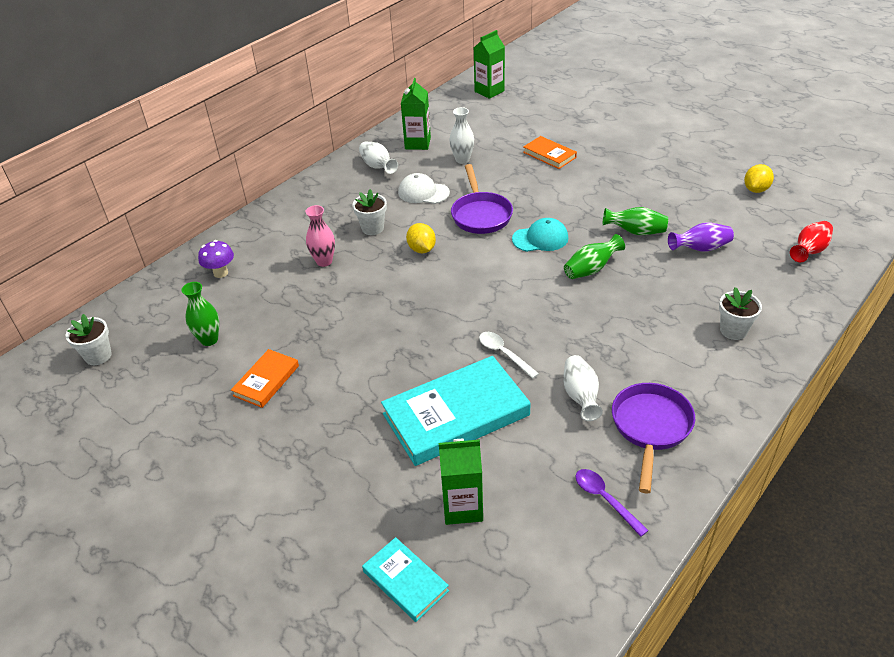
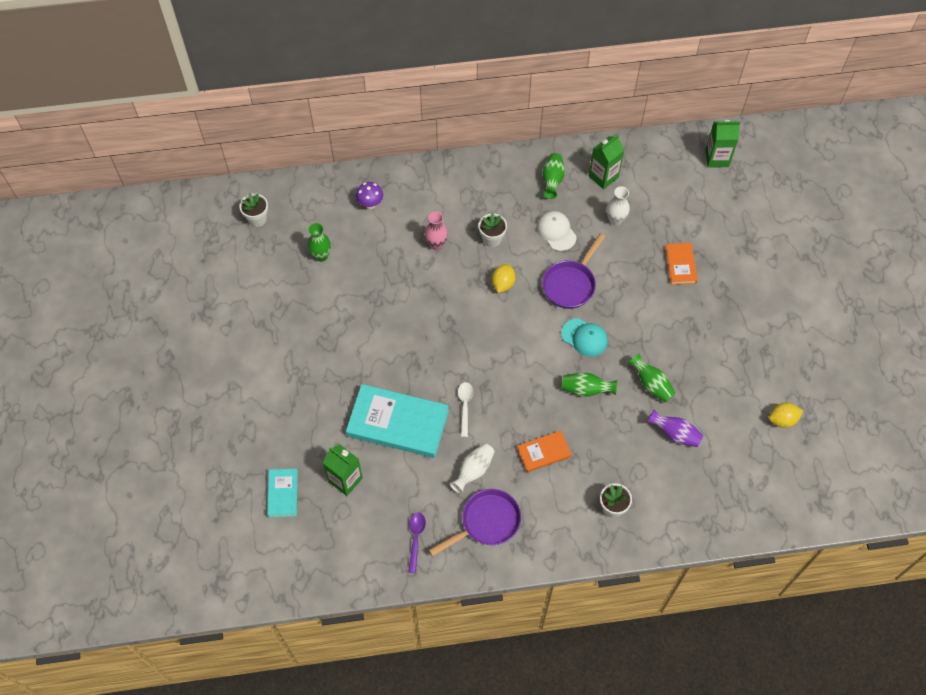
camera: 40 degrees right, 20 degrees up
(266, 381) = (325, 313): orange book -> orange book (544, 452)
(378, 167) = (552, 180): white vase -> green vase
(809, 251) = (742, 498): red vase -> none

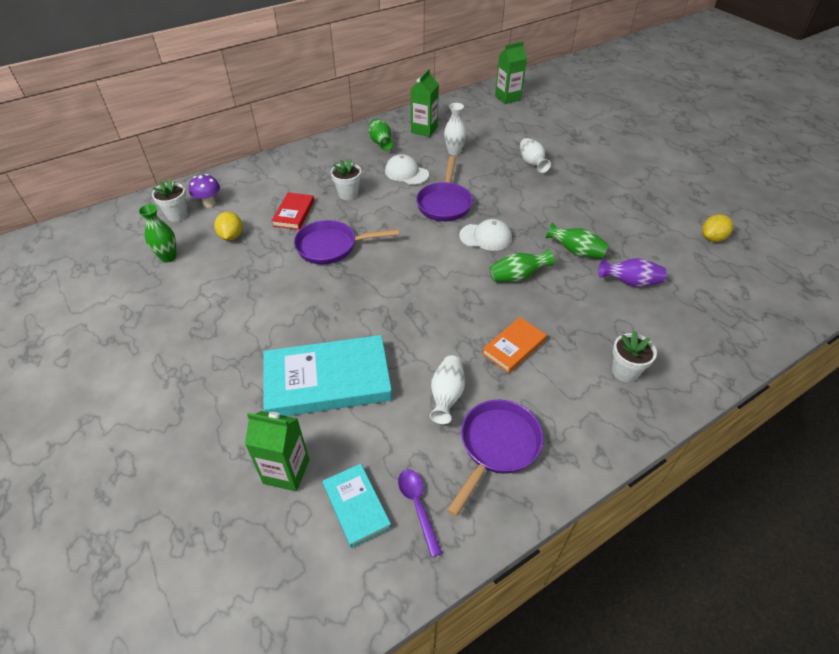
camera: 25 degrees left, 15 degrees down
(257, 219) = (80, 248): white flower pot -> white flower pot (177, 215)
(283, 493) = (199, 527): turquoise book -> turquoise book (356, 506)
(436, 244) = (294, 213): pink vase -> red book
(452, 296) = (331, 247): none -> purple pan
(465, 406) = (399, 335): white spoon -> none
(503, 284) = (378, 222): yellow lemon -> yellow lemon (231, 236)
(584, 337) = (486, 237): turquoise cap -> white cap
(680, 265) = (532, 164): orange book -> white vase

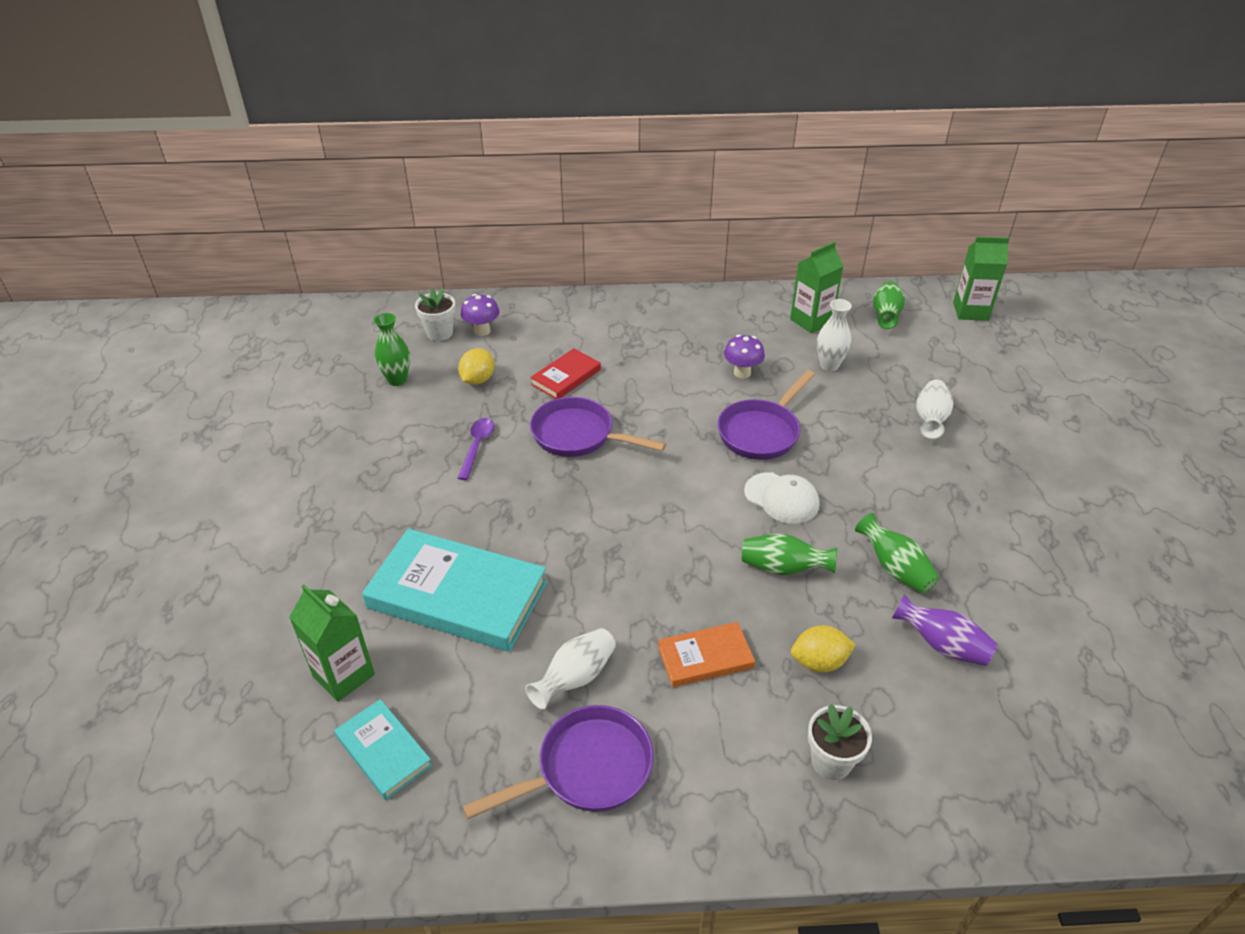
camera: 30 degrees right, 5 degrees down
(348, 194) = (647, 375): white flower pot -> none
(356, 506) = (383, 751): turquoise book -> turquoise book turned 45 degrees counterclockwise
(381, 143) = (739, 321): green vase -> green vase (885, 316)
(406, 173) = (742, 373): white cap -> purple mushroom
(418, 506) = (446, 788): purple spoon -> purple spoon (477, 446)
(712, 238) = (1135, 637): yellow lemon -> yellow lemon (819, 662)

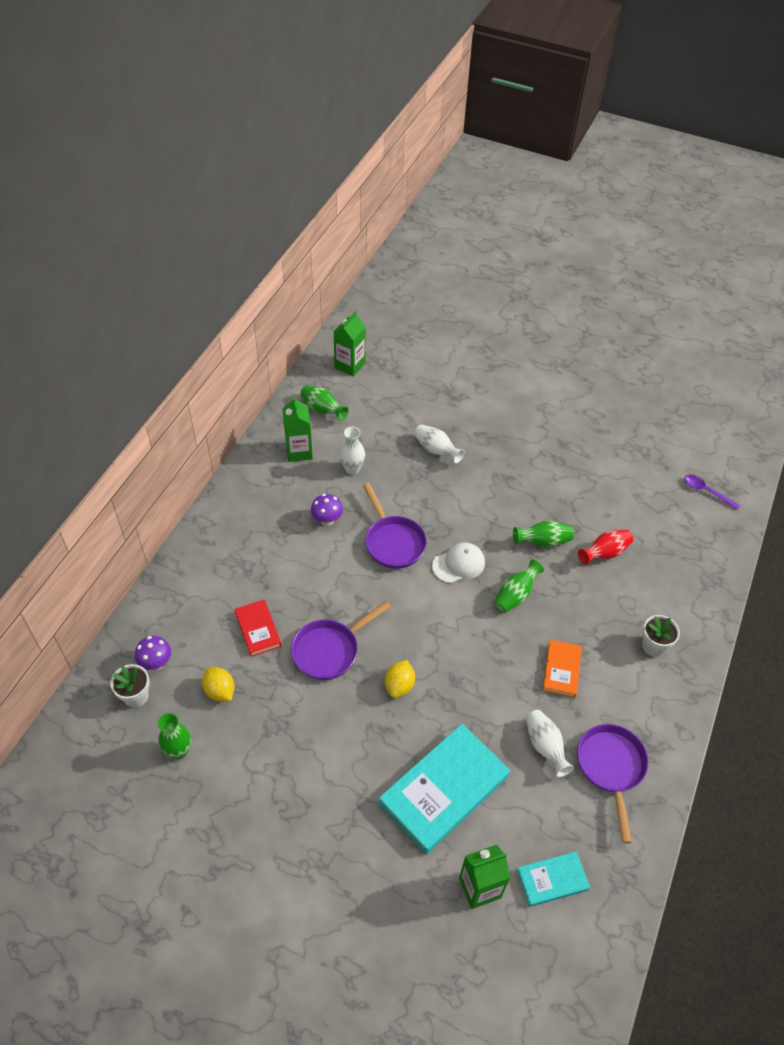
camera: 65 degrees left, 10 degrees up
(477, 446) = (300, 721): purple spoon -> purple spoon (706, 491)
(819, 662) = (590, 615): yellow lemon -> yellow lemon (399, 685)
(942, 645) = (604, 553): purple vase -> red vase

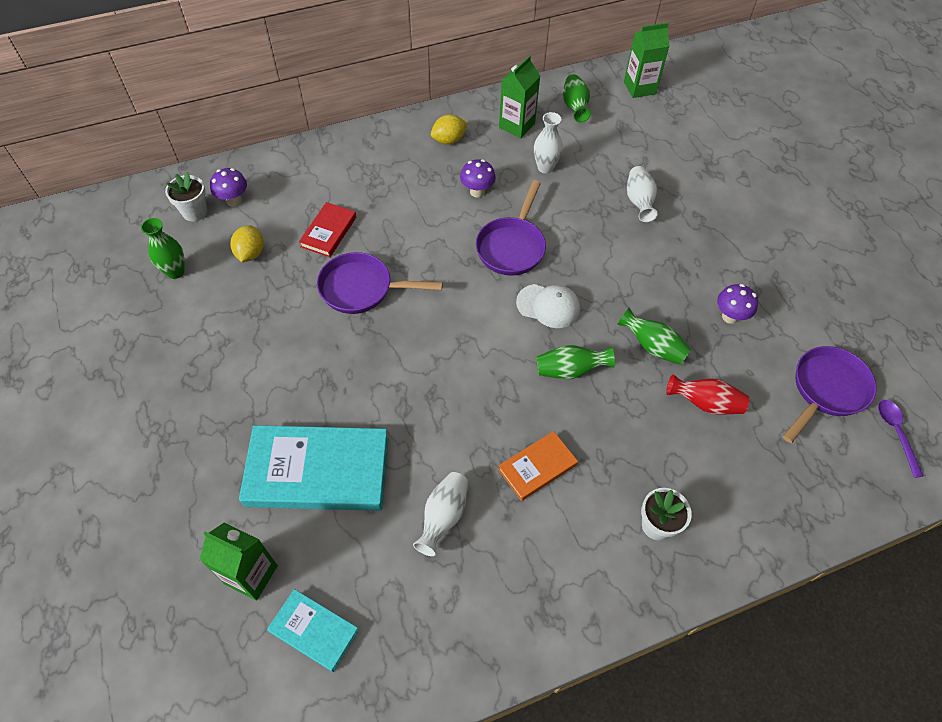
camera: 45 degrees right, 5 degrees up
(399, 685) = (382, 360): yellow lemon -> yellow lemon (449, 140)
(563, 488) = (730, 316): none -> purple mushroom
(611, 768) = (481, 592): purple pan -> purple pan (826, 390)

